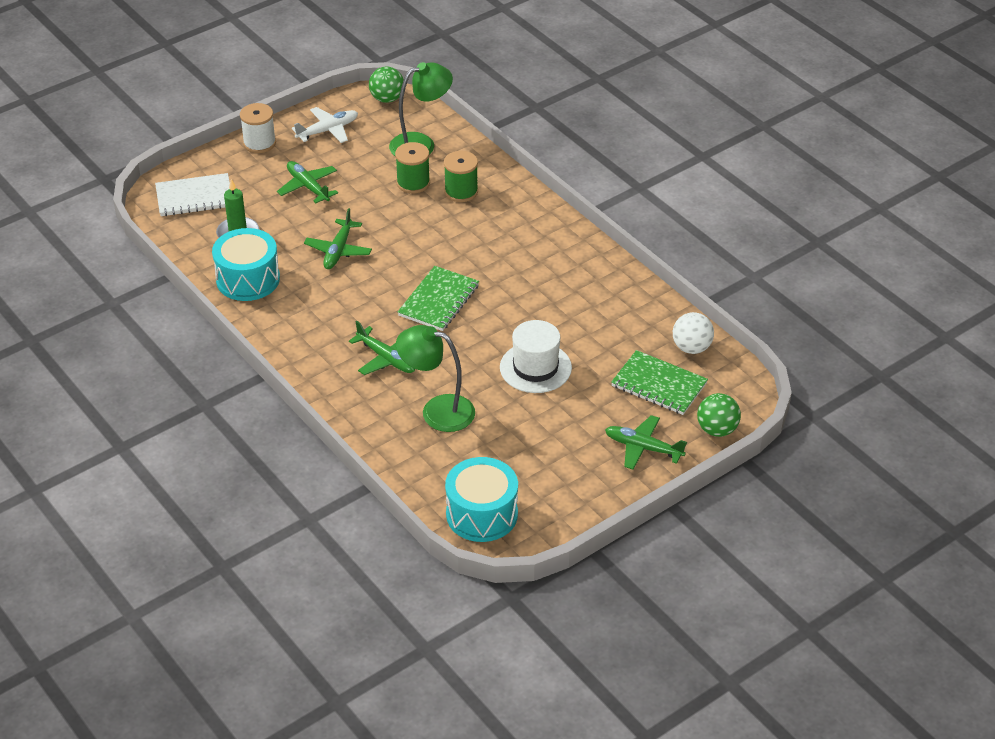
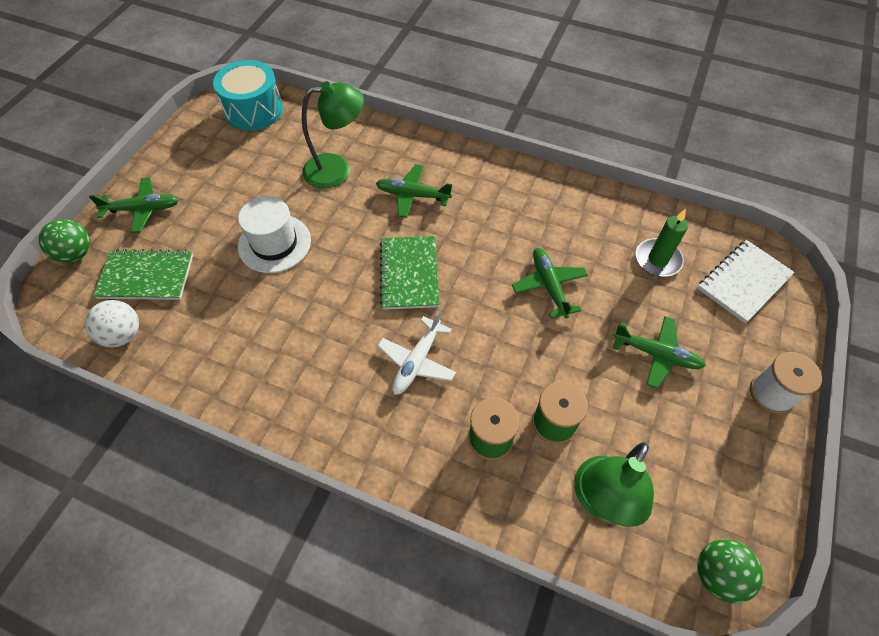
camera: 150 degrees right, 15 degrees up
(248, 279) = (597, 216): turquoise drum -> none
(327, 130) = (725, 460): white plane -> white plane (417, 361)

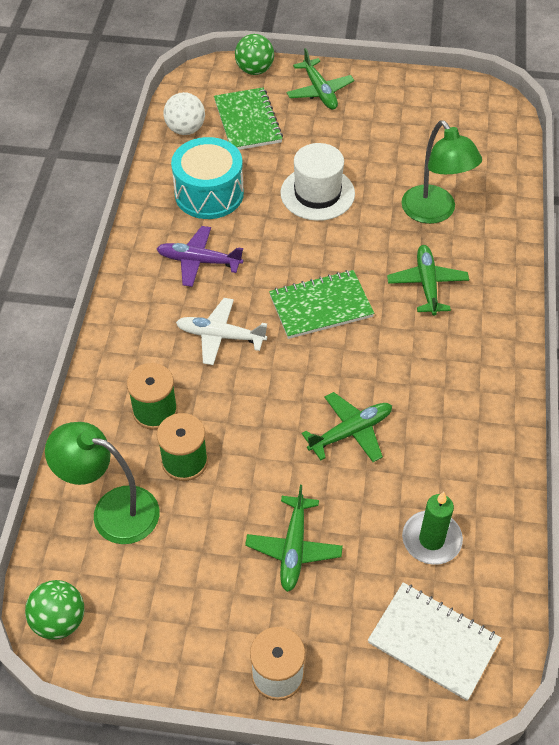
camera: 75 degrees right, 5 degrees down
(254, 110) = (485, 123): turquoise drum -> turquoise drum (209, 194)
(316, 360) = (199, 261): none -> purple plane

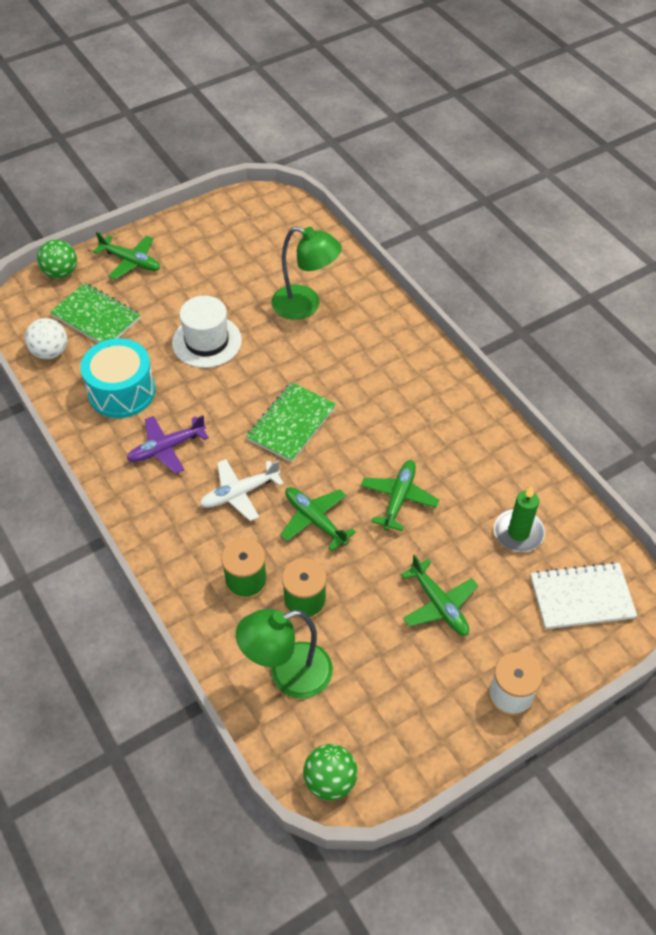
camera: 40 degrees left, 0 degrees up
(427, 285) = (350, 361): green plane -> green plane (315, 520)

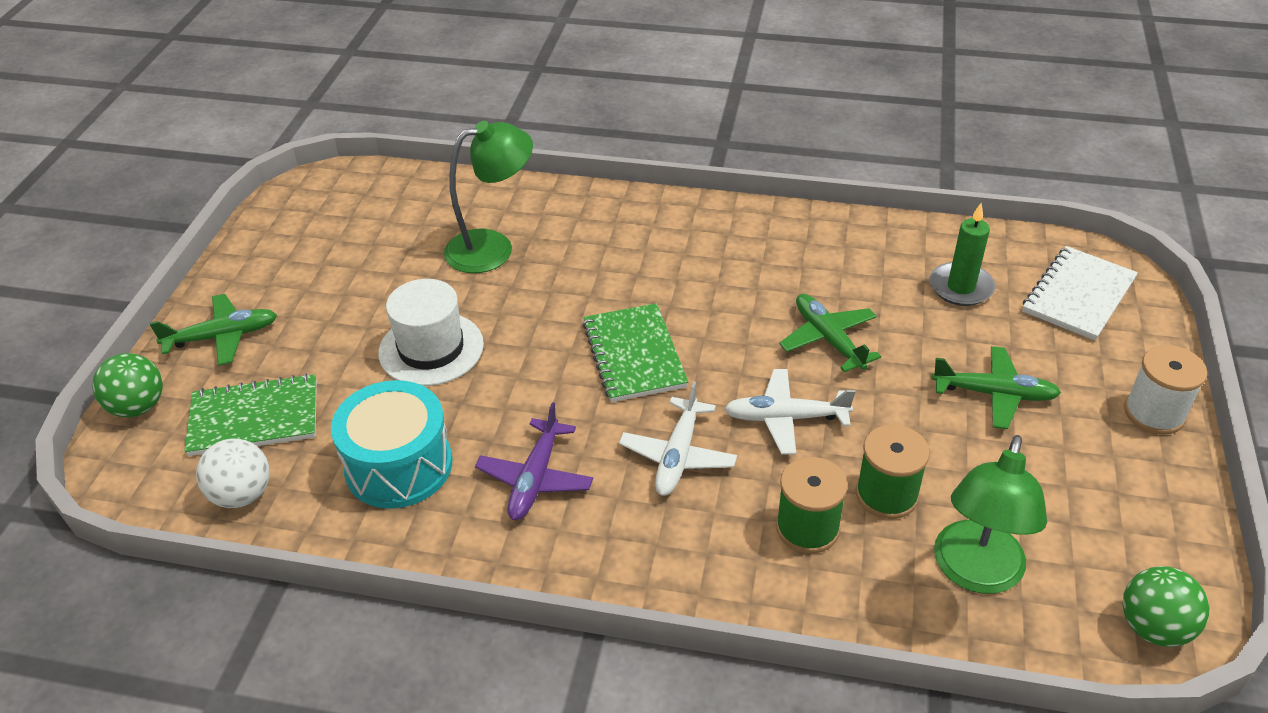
camera: 45 degrees left, 10 degrees down
(315, 520) = (786, 418): green plane -> white plane

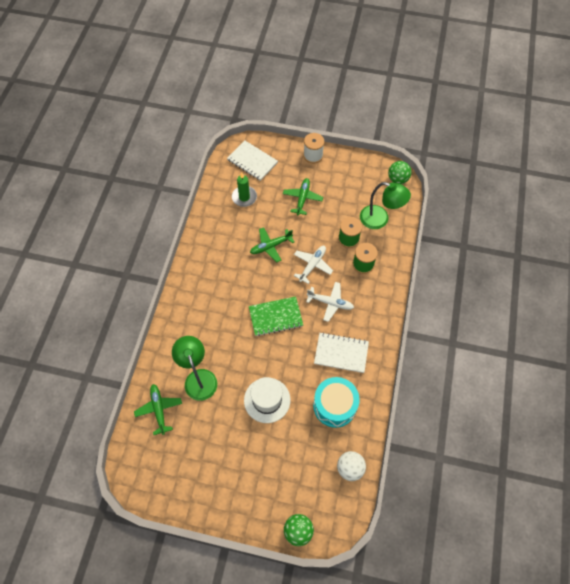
camera: 90 degrees left, 20 degrees up
(222, 337) = (252, 501): green plane -> green plane (159, 410)
(254, 418) = (306, 472): green notebook -> none
(535, 478) = (341, 353): purple plane -> white notebook
(786, 418) = (312, 265): white plane -> white plane turned 150 degrees counterclockwise

